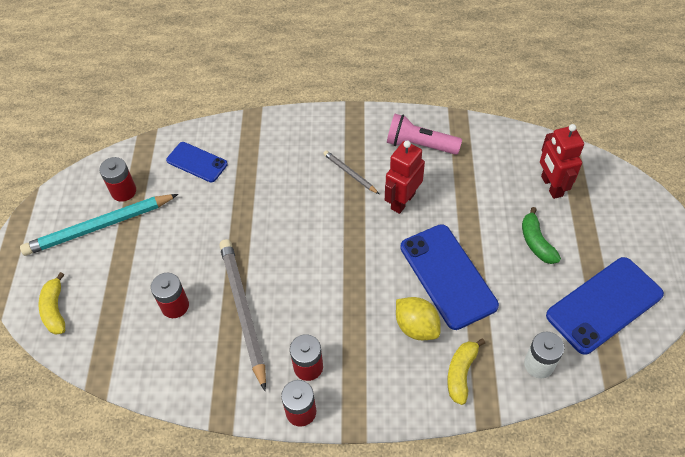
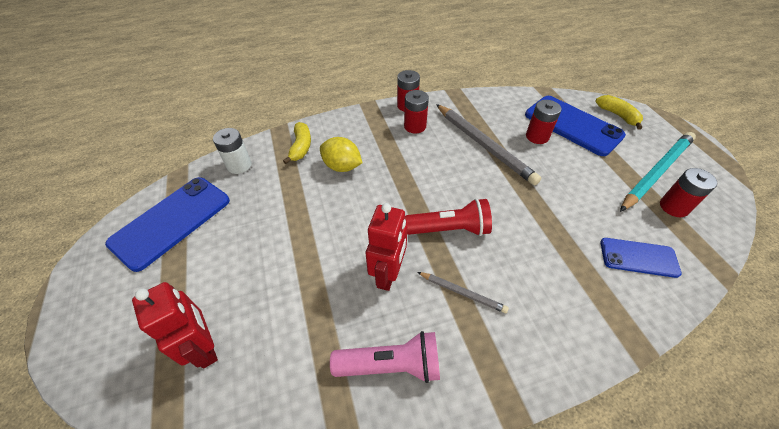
camera: 160 degrees right, 5 degrees down
(334, 224) = (449, 229): none -> red flashlight
(448, 276) = (322, 210): blue phone -> blue phone (572, 125)
(536, 242) = (232, 266): green banana -> none

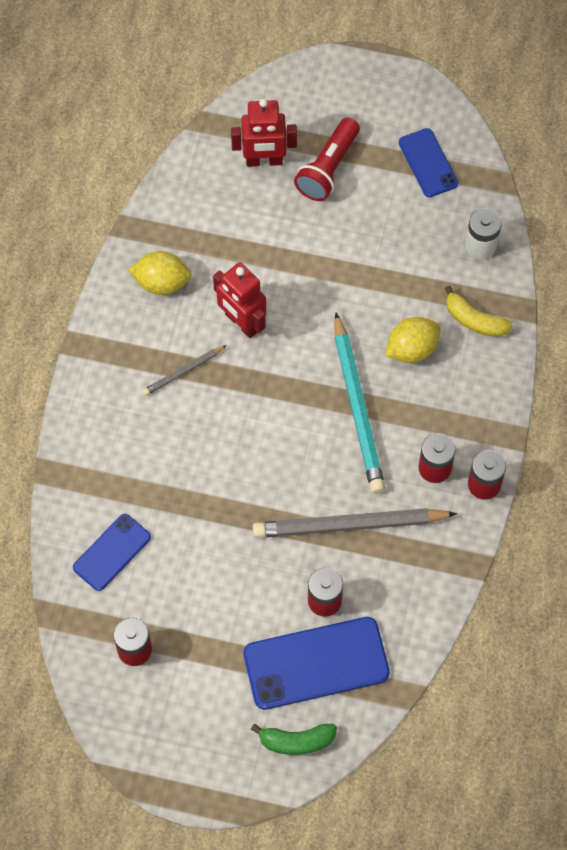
camera: 120 degrees right, 15 degrees up
(171, 221) = (428, 163): blue phone -> blue phone, size x0.59
(391, 365) = (161, 282): pink flashlight -> yellow lemon
(449, 229) = (255, 405): red flashlight -> red flashlight (328, 168)
(617, 115) = (296, 741): yellow banana -> green banana
(656, 172) = (184, 684): turquoise pencil -> turquoise pencil (358, 408)

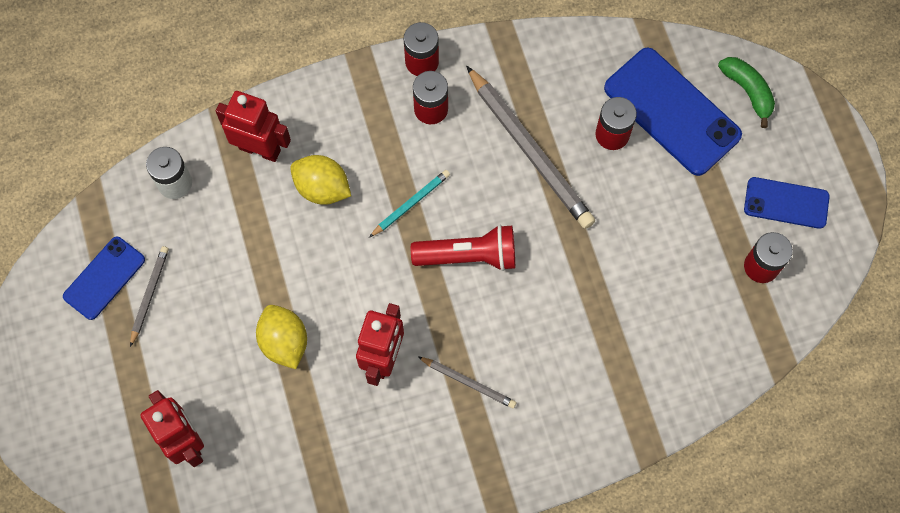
camera: 120 degrees left, 5 degrees up
(112, 552) = (687, 340): blue phone -> blue phone (786, 203)
(161, 282) = (384, 462): yellow lemon -> yellow lemon (284, 342)
(328, 168) = (161, 371): red flashlight -> red flashlight (469, 256)
(358, 408) = (411, 204): turquoise pencil -> turquoise pencil, size x0.49
(395, 187) = (149, 295): none -> grey pencil
(474, 320) = (260, 149): yellow banana -> red robot

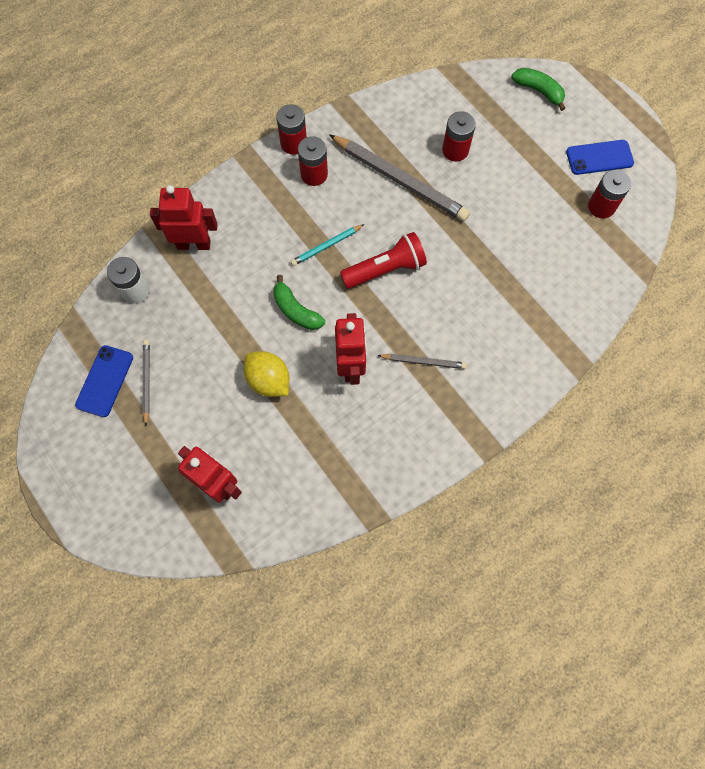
camera: 20 degrees left, 0 degrees up
(322, 188) = (253, 257): yellow lemon -> none
(346, 269) = (296, 310): none -> green banana
(411, 204) = (326, 246): turquoise pencil -> turquoise pencil turned 150 degrees counterclockwise
(671, 112) = (491, 121): blue phone -> none

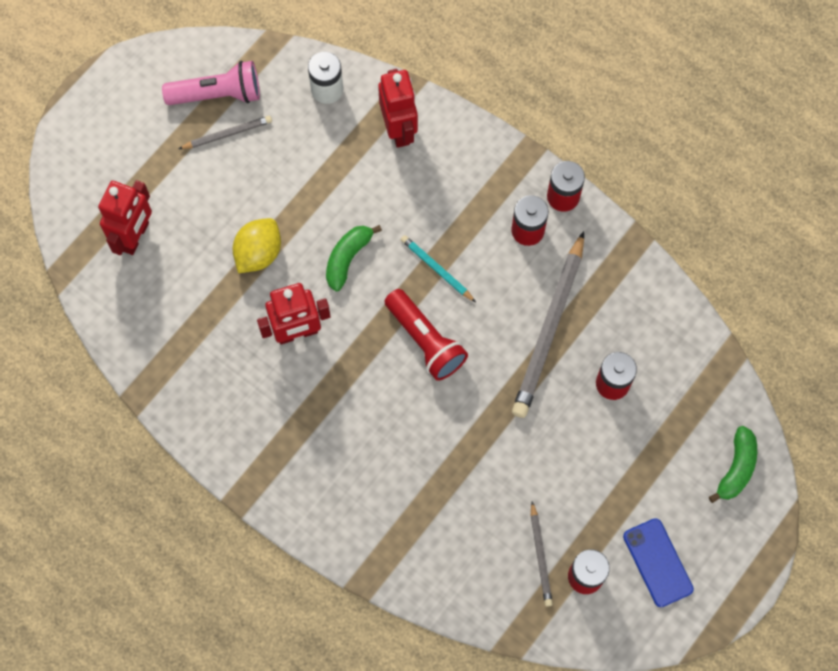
camera: 75 degrees right, 0 degrees up
(105, 381) = (218, 94): blue phone -> pink flashlight
(423, 362) = (322, 409): grey pencil -> grey pencil (540, 556)

